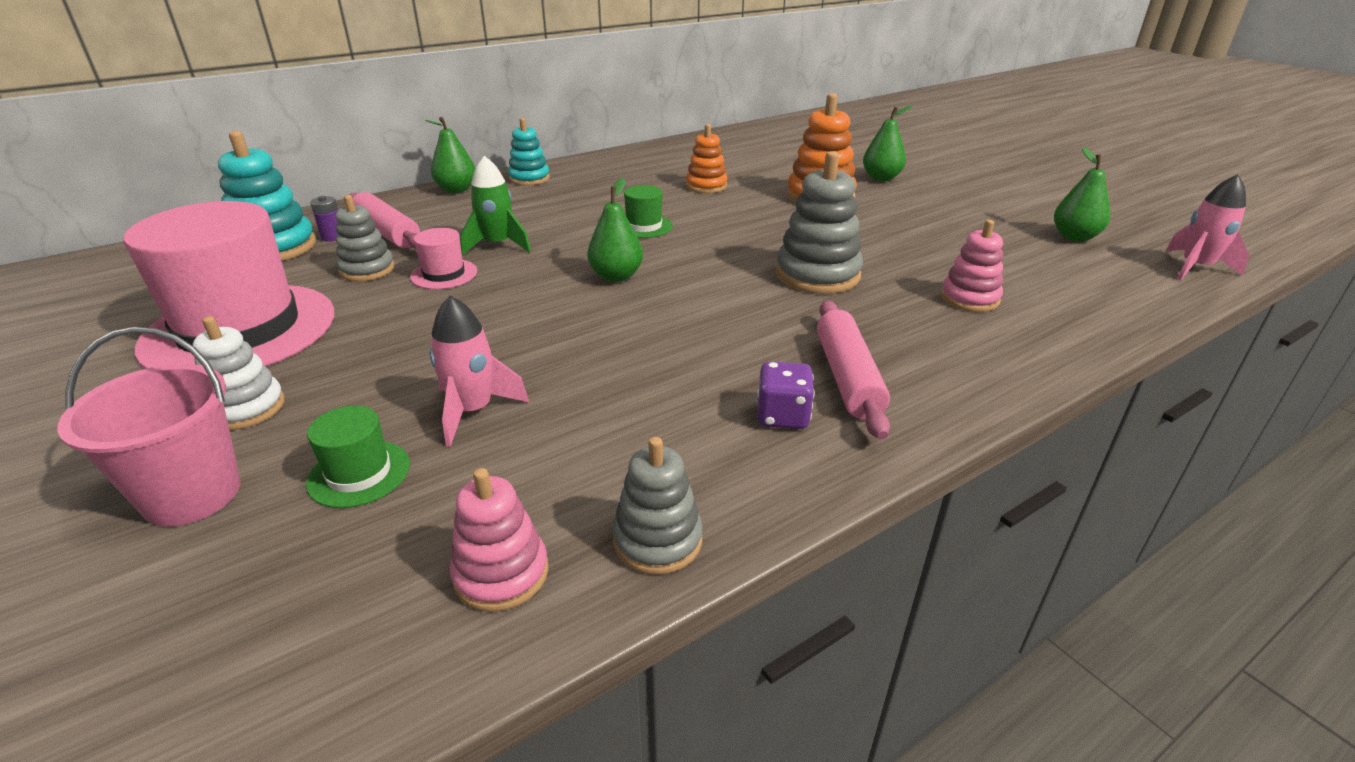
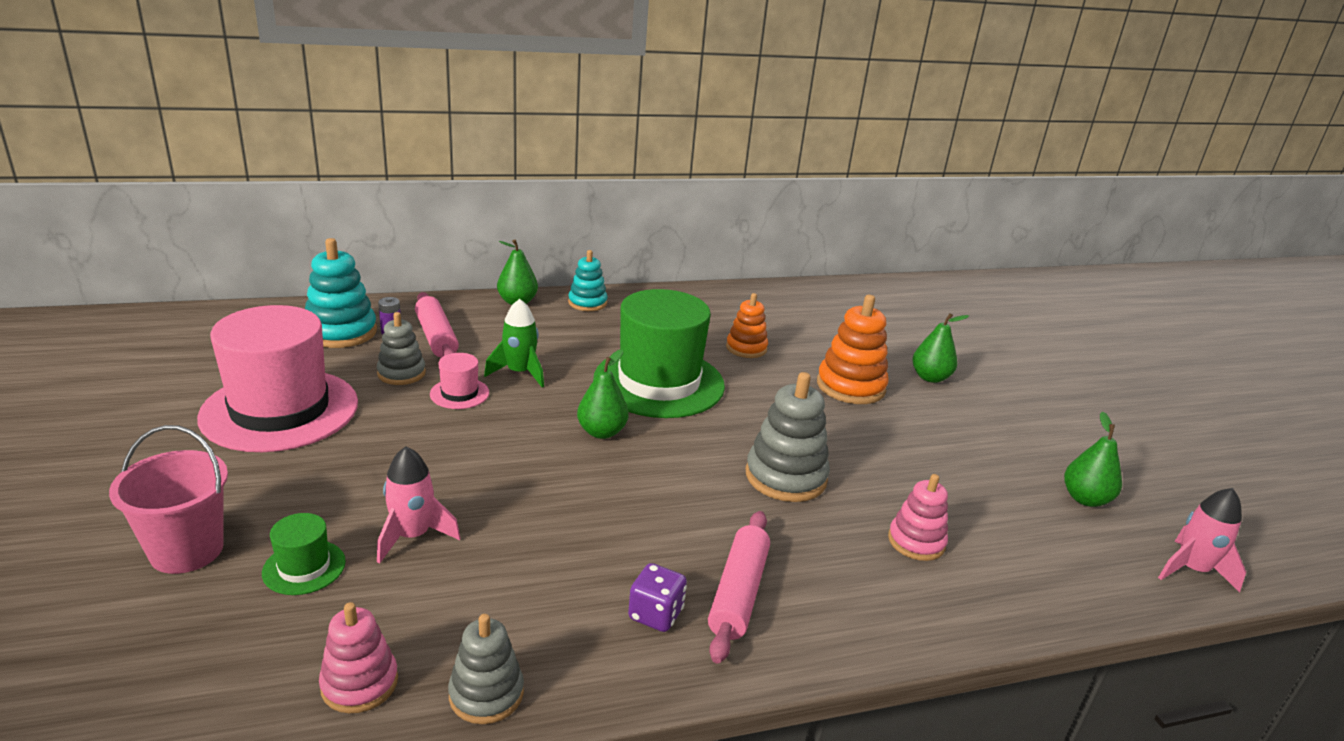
camera: 15 degrees right, 5 degrees down
(246, 408) = (253, 485): white stacking toy -> none
(644, 226) = (659, 382): green hat -> green hat, size x2.40

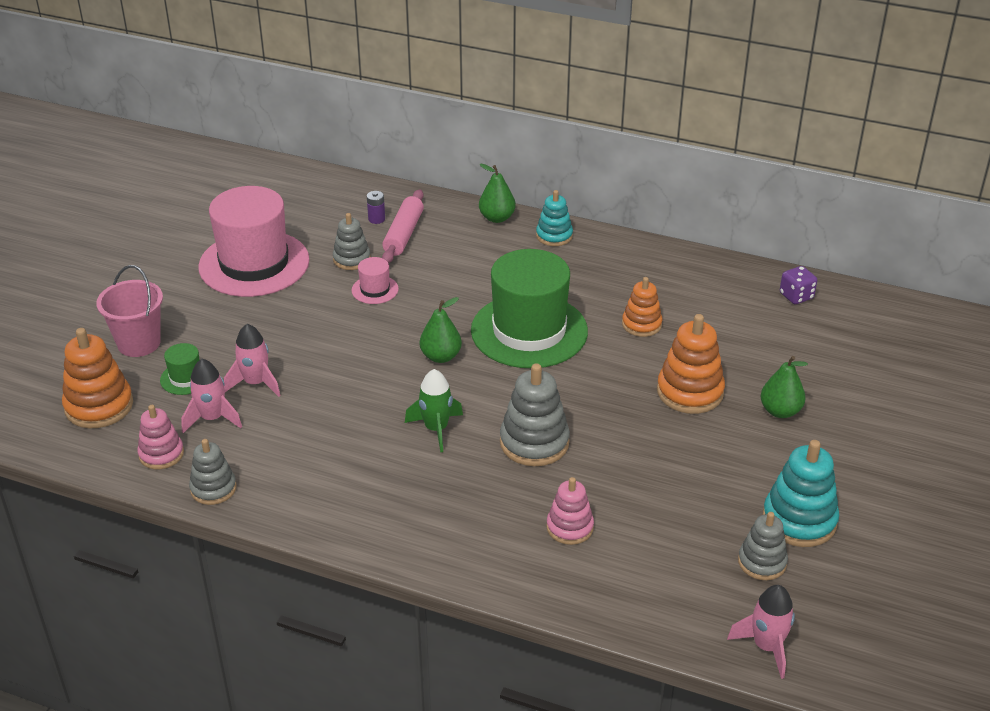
camera: 40 degrees right, 10 degrees up
(189, 660) = (99, 406): none -> orange stacking toy
(341, 332) = (342, 209): turquoise stacking toy -> turquoise stacking toy (799, 520)
(393, 602) = (212, 418): none -> pink rocket
(519, 373) = (433, 286): green rocket -> green rocket (436, 429)
(655, 614) = (342, 491): purple dice -> purple dice (796, 296)
(738, 593) = (405, 502): pink rolling pin -> none
(1085, 499) = (762, 562): green pear -> grey stacking toy

